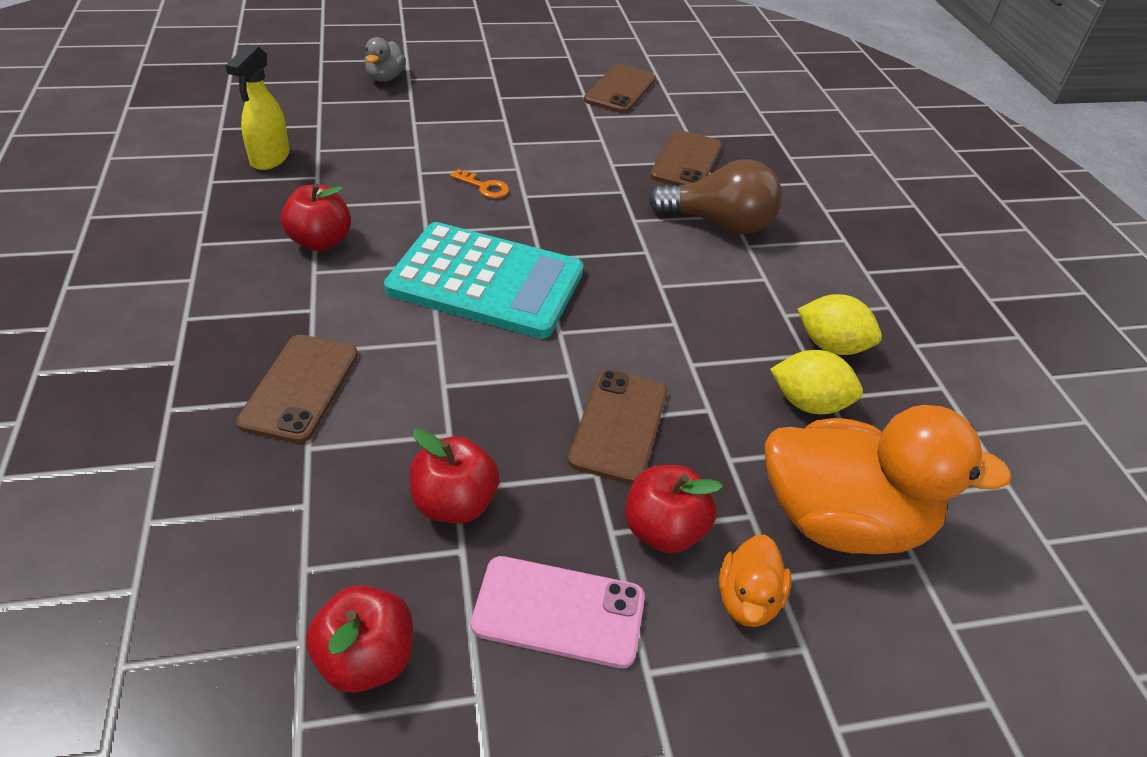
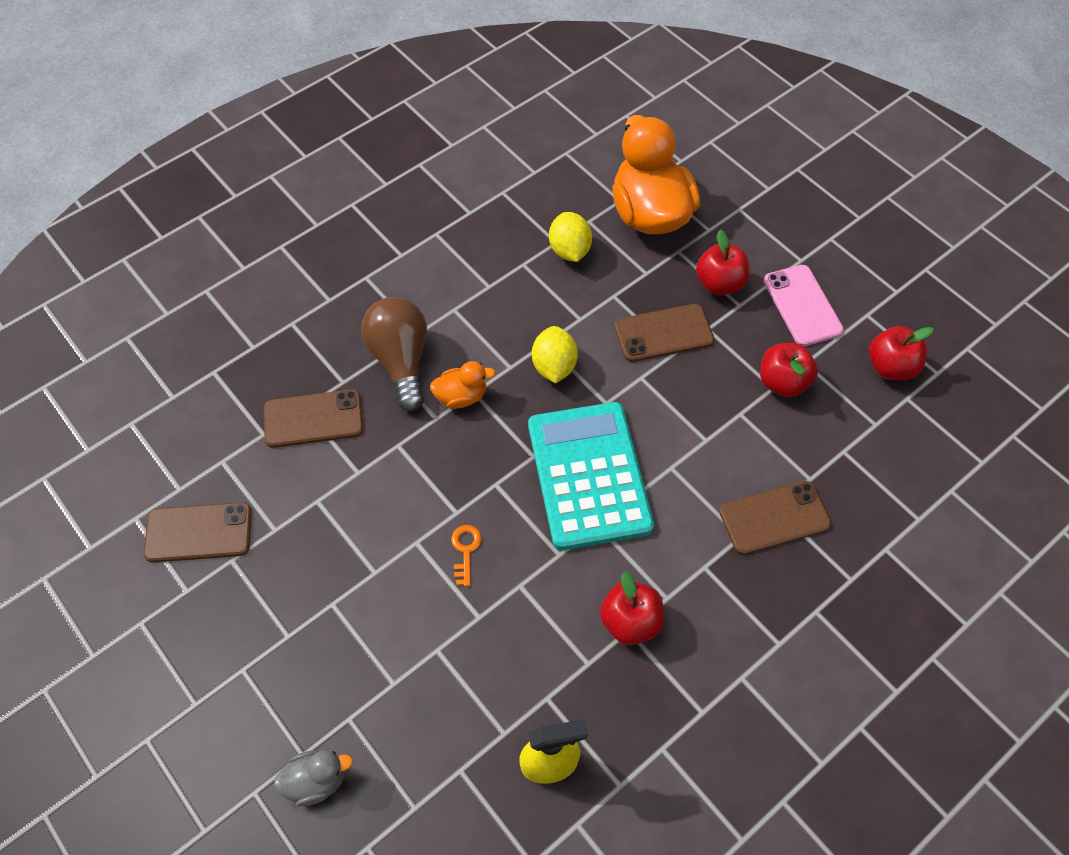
camera: 115 degrees left, 15 degrees up
(747, 599) = (731, 236): orange duck -> orange duck (461, 396)
(831, 346) = (504, 253): yellow lemon -> yellow lemon (554, 366)

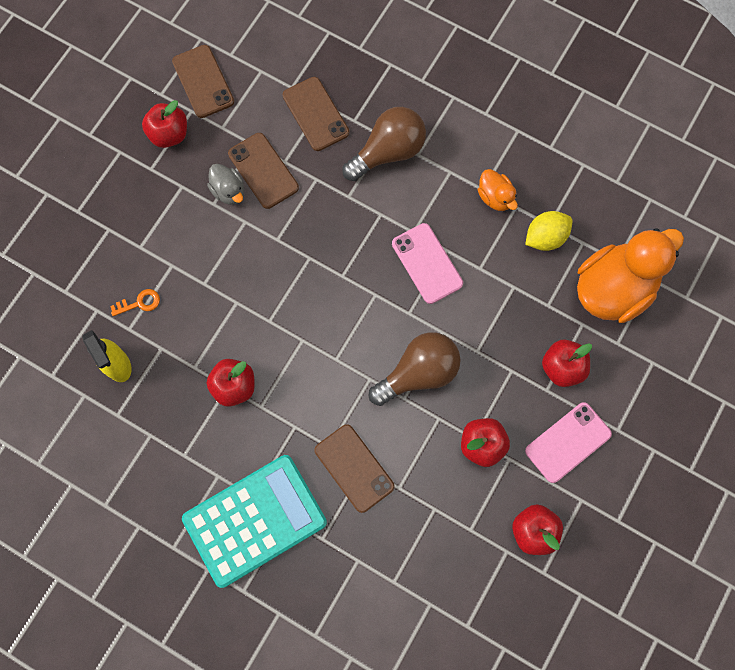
camera: 70 degrees right, 15 degrees up
(251, 597) = (169, 134): none -> red apple
(316, 781) = (64, 226): grey duck -> grey duck (229, 191)
(461, 396) = (373, 206): orange duck -> orange duck (495, 197)
(465, 550) = (249, 256): orange key -> orange key (139, 303)
(554, 366) = (427, 263): yellow lemon -> pink phone
(589, 475) = (340, 320): turquoise calculator -> turquoise calculator (255, 520)
(663, 333) = (492, 337): brown phone -> brown phone (263, 171)
(681, 416) = (418, 373): none -> brown light bulb

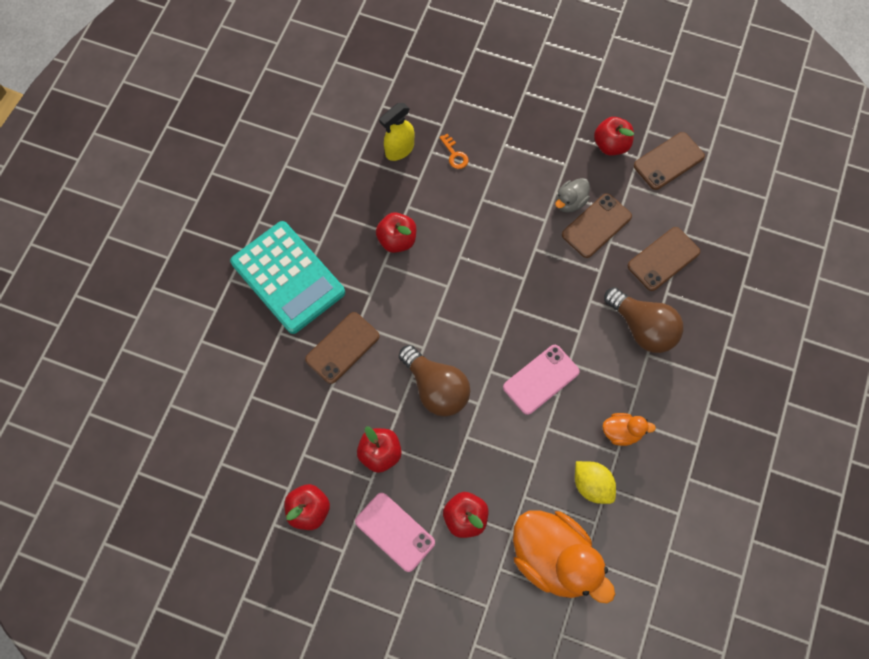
camera: 80 degrees right, 5 degrees down
(495, 197) = (622, 432): orange duck -> orange duck turned 135 degrees counterclockwise

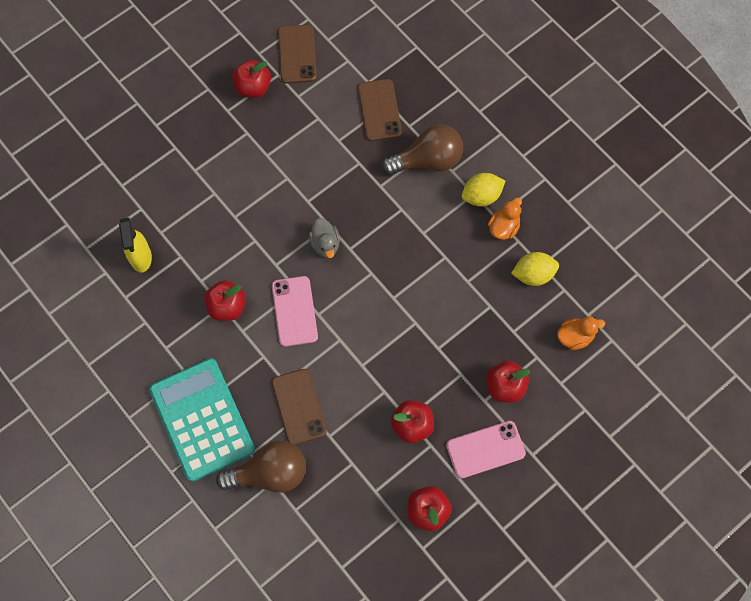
camera: 60 degrees left, 0 degrees up
(288, 277) = (202, 419): turquoise calculator -> turquoise calculator turned 105 degrees counterclockwise
(436, 388) = (382, 349): brown light bulb -> brown light bulb (269, 473)
(454, 154) = (177, 214): orange key -> none
(541, 379) = (424, 262): pink phone -> pink phone (294, 311)
(554, 558) = (575, 337): orange duck -> orange duck, size x0.47
(570, 202) = (283, 149): grey duck -> grey duck (325, 244)
(596, 225) = (318, 142): brown phone -> none
(639, 395) = (481, 196): none -> yellow lemon

